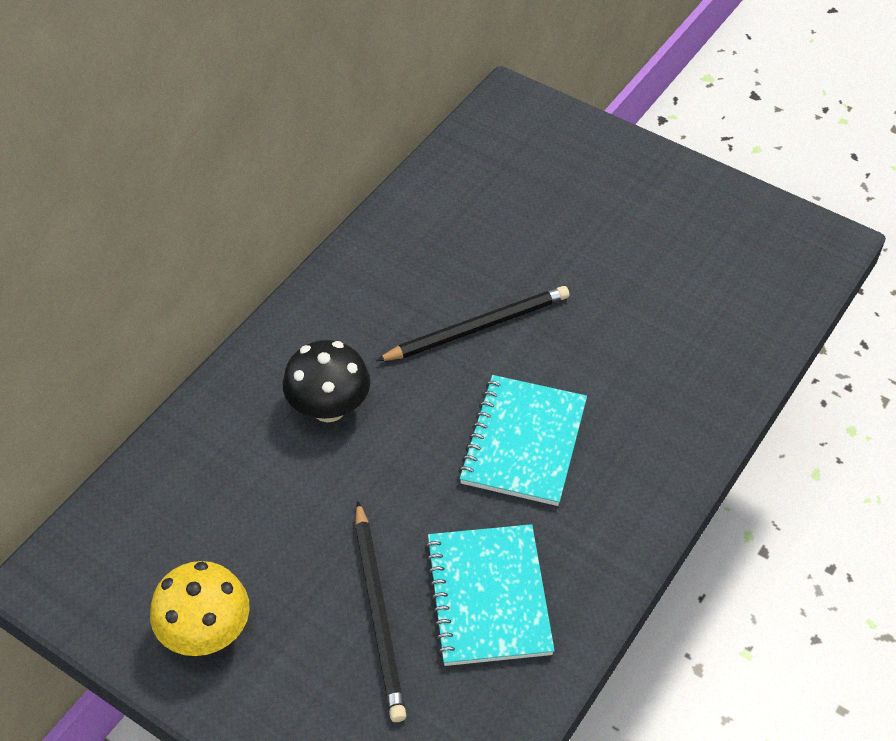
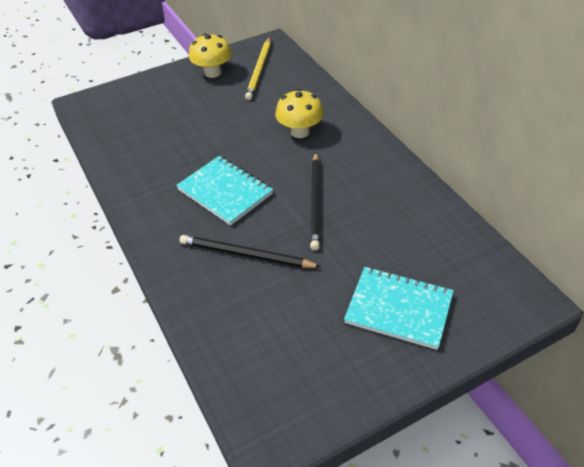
camera: 120 degrees right, 5 degrees down
(165, 551) = (259, 70): none -> yellow pencil
(329, 408) = (300, 132): black mushroom -> yellow mushroom
(379, 613) = (178, 117): black pencil -> black pencil (246, 255)
(488, 597) = (154, 150): turquoise notebook -> turquoise notebook (398, 309)

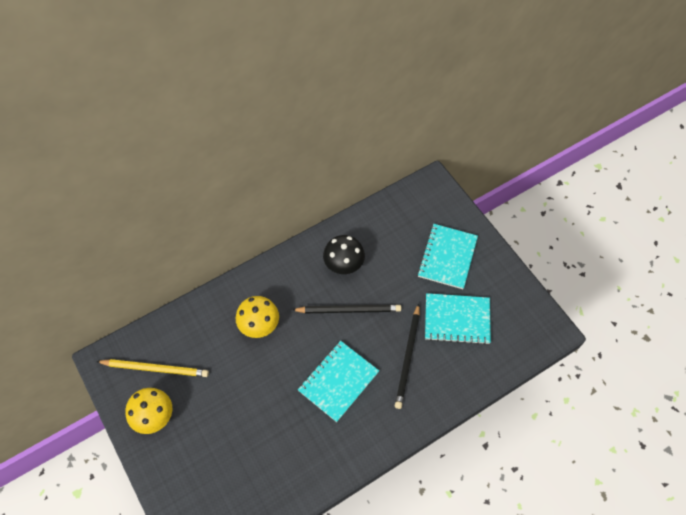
camera: 95 degrees left, 15 degrees up
(296, 312) = (457, 319): none -> turquoise notebook
(379, 198) = (343, 264): none -> black mushroom

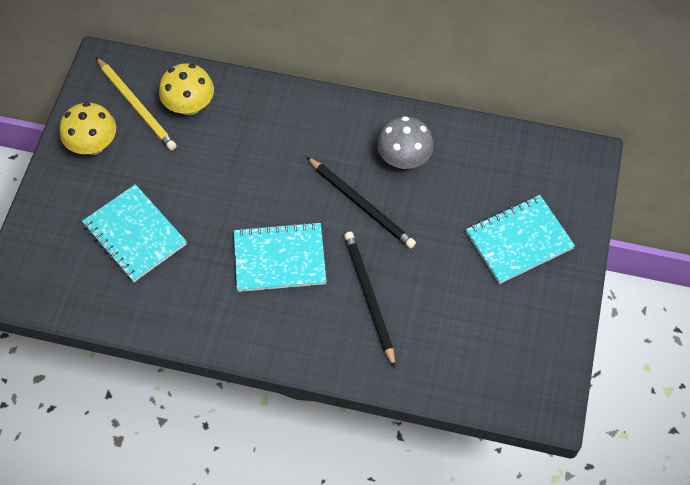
camera: 45 degrees right, 0 degrees up
(259, 325) = (264, 146): yellow mushroom -> yellow mushroom (189, 106)
(343, 264) = (404, 159): black mushroom -> grey mushroom
(408, 357) = (369, 297): black pencil -> black pencil turned 105 degrees clockwise
(457, 319) = (459, 307): turquoise notebook -> turquoise notebook (135, 234)

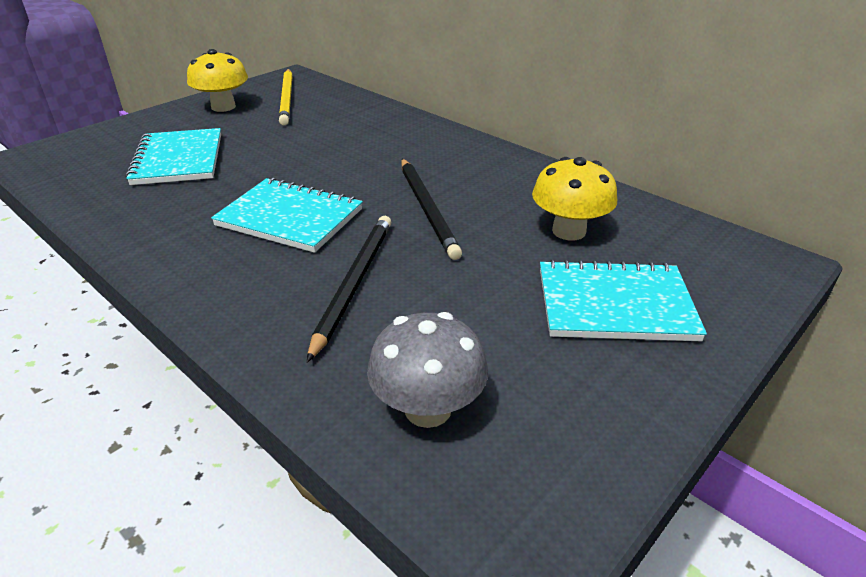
camera: 30 degrees right, 25 degrees down
(189, 106) = (331, 109): yellow mushroom -> yellow mushroom (569, 231)
(404, 159) = (511, 193): grey mushroom -> grey mushroom (428, 409)

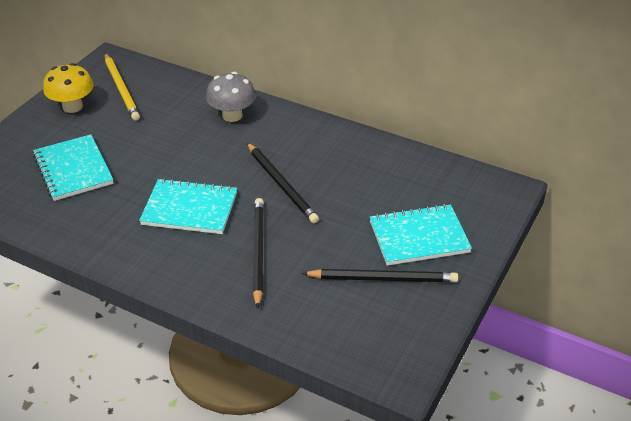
camera: 15 degrees left, 5 degrees up
(428, 409) = (333, 321): grey mushroom -> grey mushroom (232, 115)
(538, 356) = (383, 278): none -> black pencil
(569, 231) = (380, 187): yellow mushroom -> none

